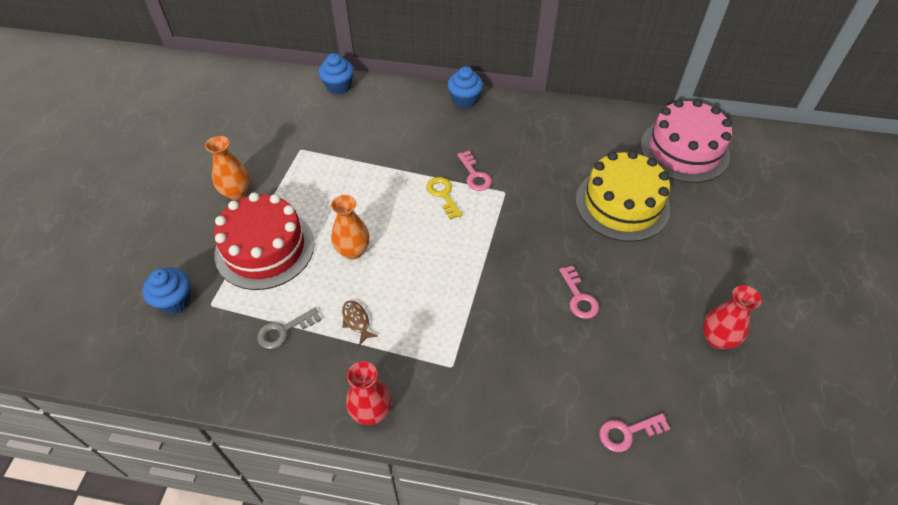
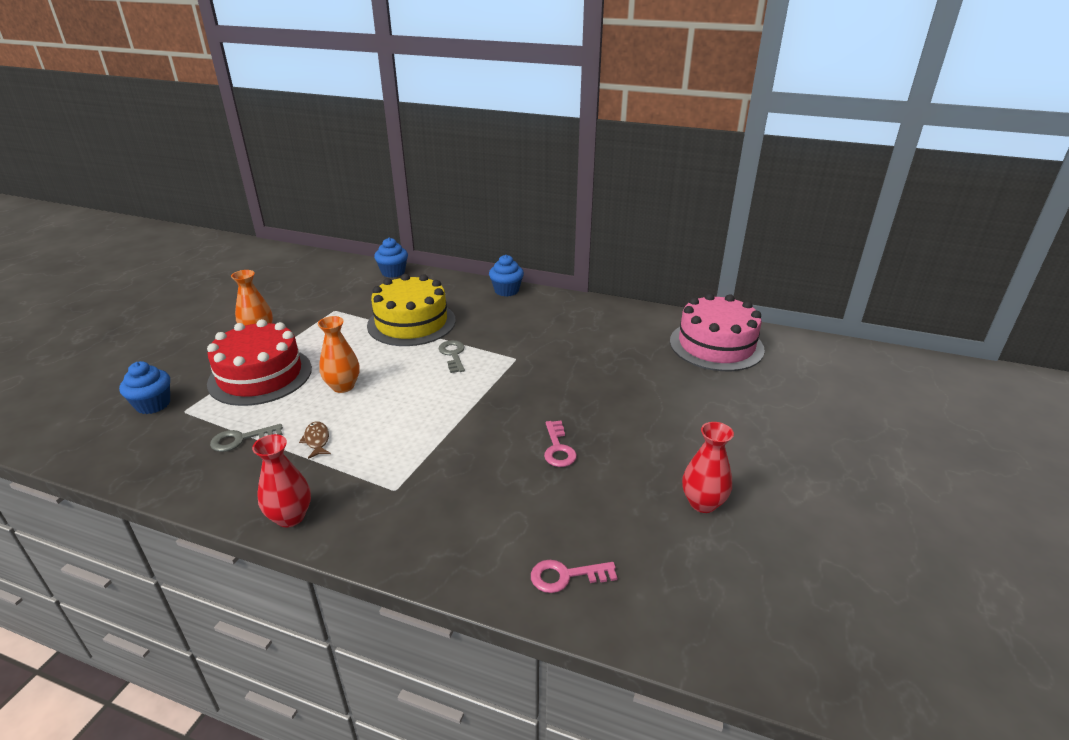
camera: 10 degrees right, 20 degrees down
(443, 195) = (453, 355): yellow key -> grey key
(474, 175) = (491, 343): pink key -> none
(622, 204) = (634, 379): yellow cake -> yellow cake (411, 323)

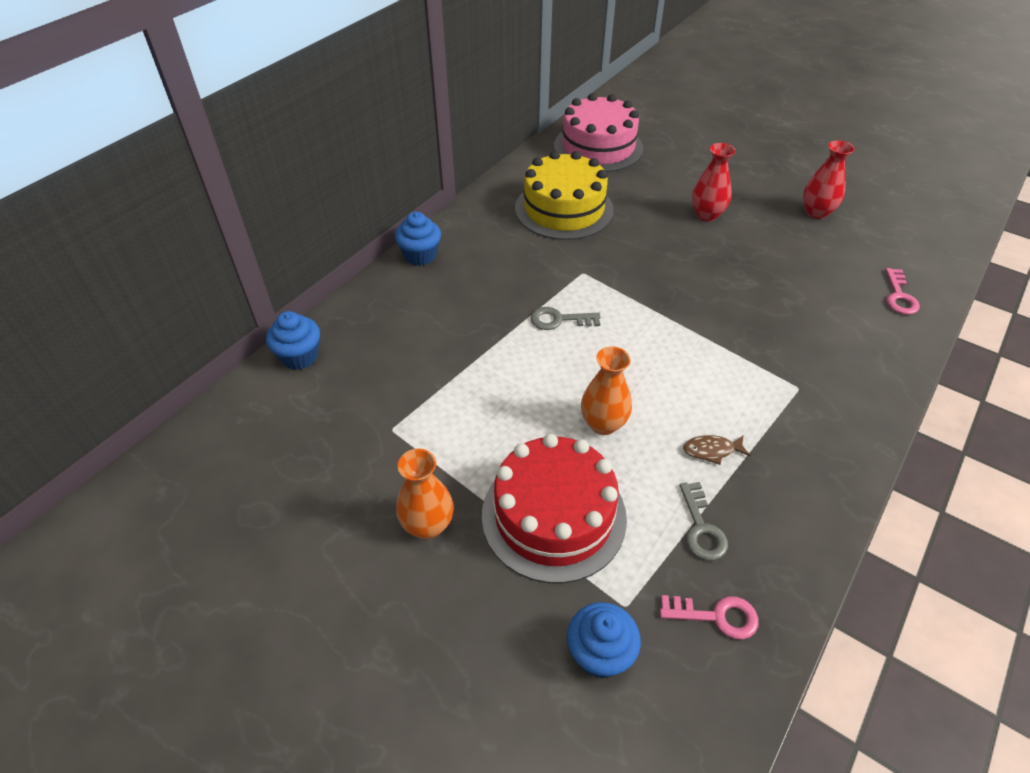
camera: 75 degrees left, 15 degrees up
(290, 517) = (840, 472): red vase -> red vase (706, 215)
(411, 323) = (466, 349): yellow cake -> yellow cake (564, 209)
(558, 448) = (743, 271): pink key -> pink key (716, 616)

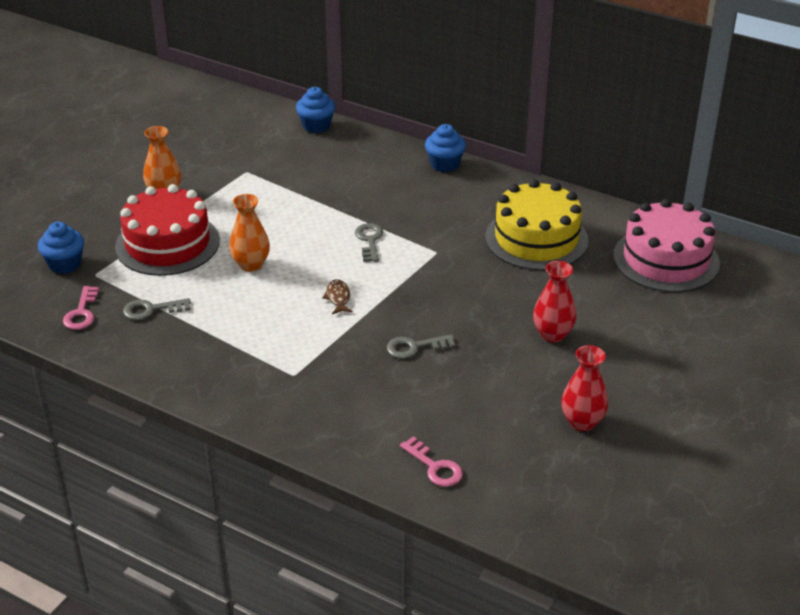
camera: 85 degrees right, 10 degrees down
(712, 450) = (223, 319): brown fish -> brown fish (338, 298)
(738, 297) = (415, 347): none -> grey key
(899, 296) = (435, 467): pink key -> pink key turned 135 degrees counterclockwise

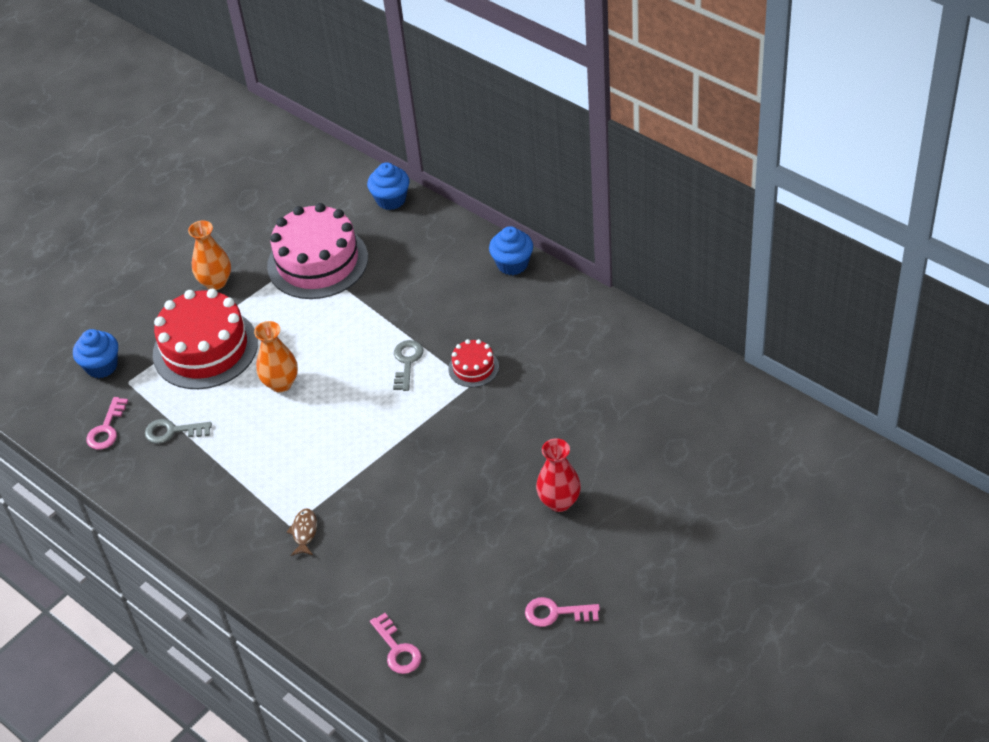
camera: 15 degrees right, 10 degrees up
(338, 298) = (357, 434): brown fish -> brown fish (304, 532)
(415, 347) = (417, 504): grey key -> none
(434, 240) = (473, 367): none -> red cake
(536, 239) = (580, 375): yellow cake -> none
(582, 422) = (556, 613): red vase -> pink key
(666, 259) = (709, 415): pink cake -> pink cake (317, 262)

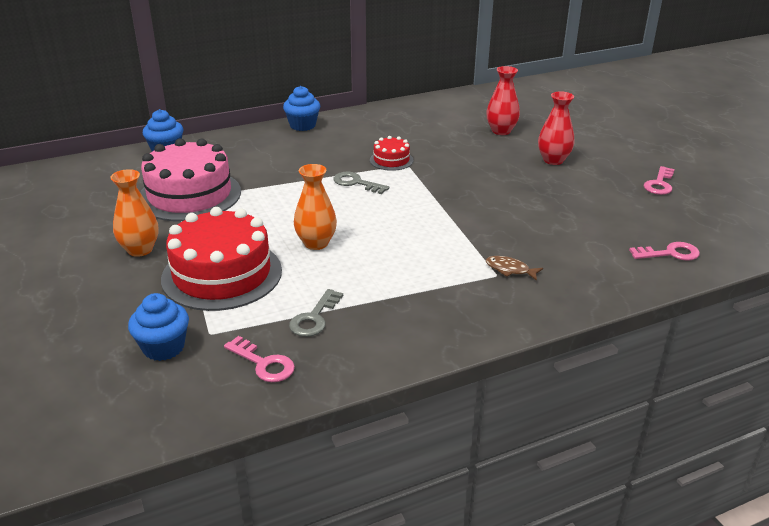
camera: 70 degrees left, 15 degrees down
(610, 432) = (501, 131): none -> red vase

